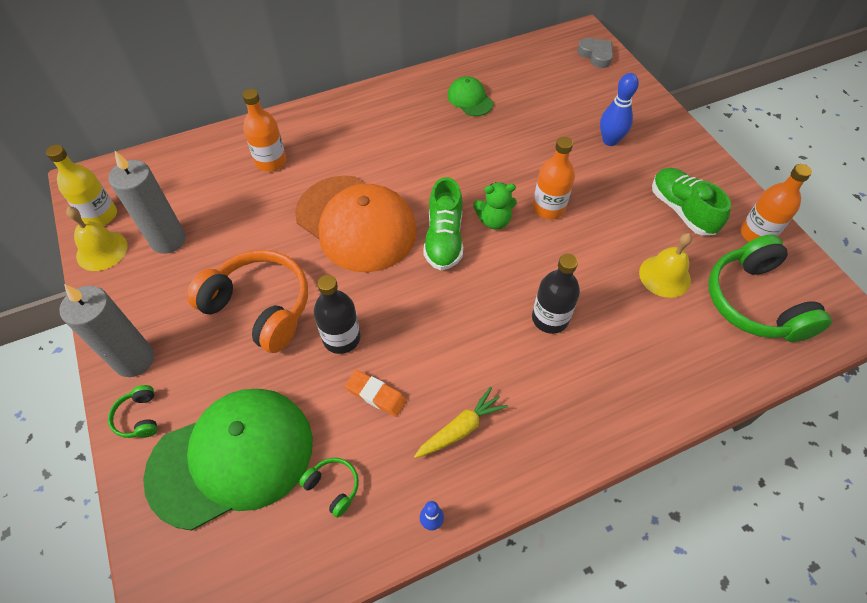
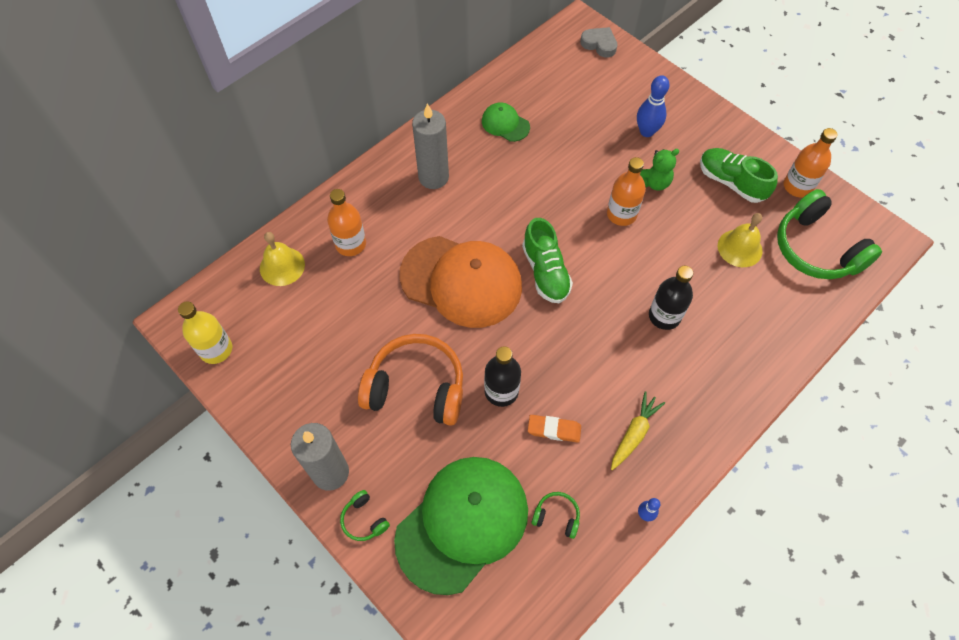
camera: 20 degrees left, 5 degrees up
(102, 250) = (238, 383): yellow bell -> yellow bell (282, 266)
(168, 240) = (296, 352): grey candle -> grey candle (433, 177)
(494, 221) = (580, 241): green teddy bear -> green teddy bear (654, 182)

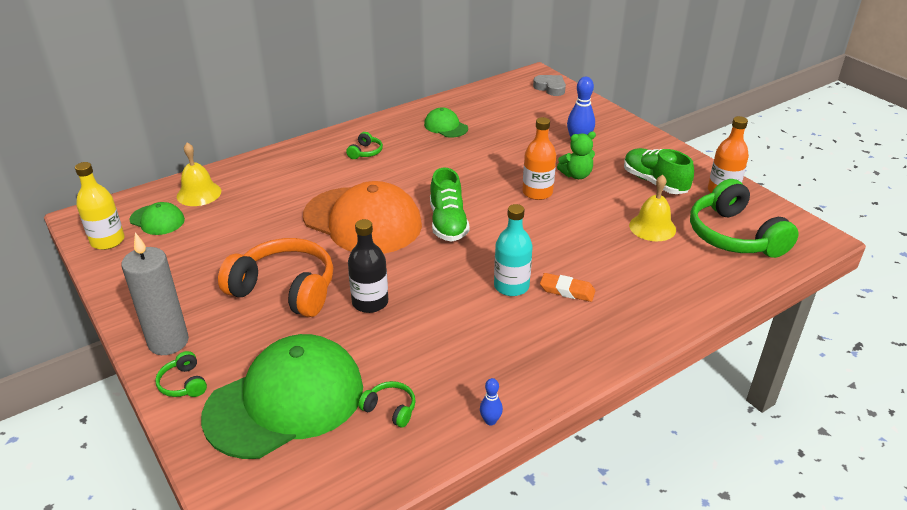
camera: 10 degrees right, 25 degrees down
(254, 312) = (157, 220): none -> green cap
(350, 244) = (269, 186): orange bottle -> none
(433, 177) = (365, 152): grey candle -> green headphones
(554, 430) = (413, 338): orange eraser -> orange eraser (567, 290)
(626, 349) = (511, 286): none -> turquoise bottle
(634, 433) = (499, 352): yellow carrot -> none
(664, 316) = (559, 267): black bottle -> none

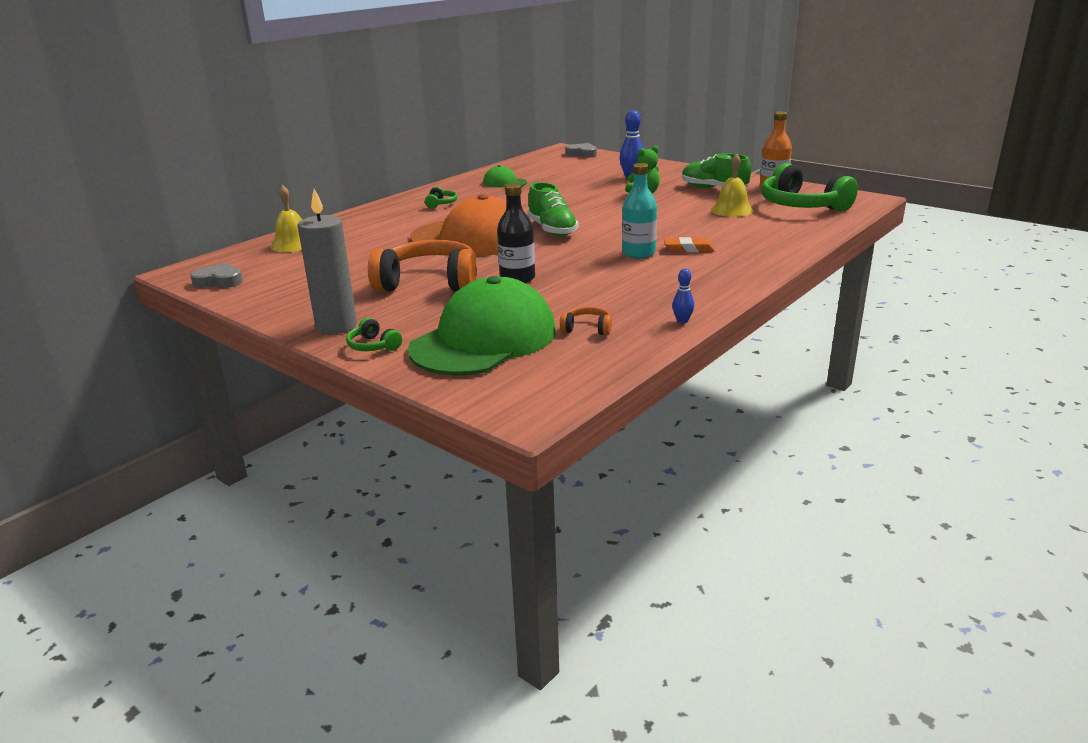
camera: 15 degrees left, 10 degrees down
(107, 241) = (219, 281): yellow bottle -> grey heart
(157, 220) = (262, 263): green cap -> none
(390, 409) = (587, 329): green headphones -> orange headphones
(537, 192) = (618, 205): orange bottle -> none

